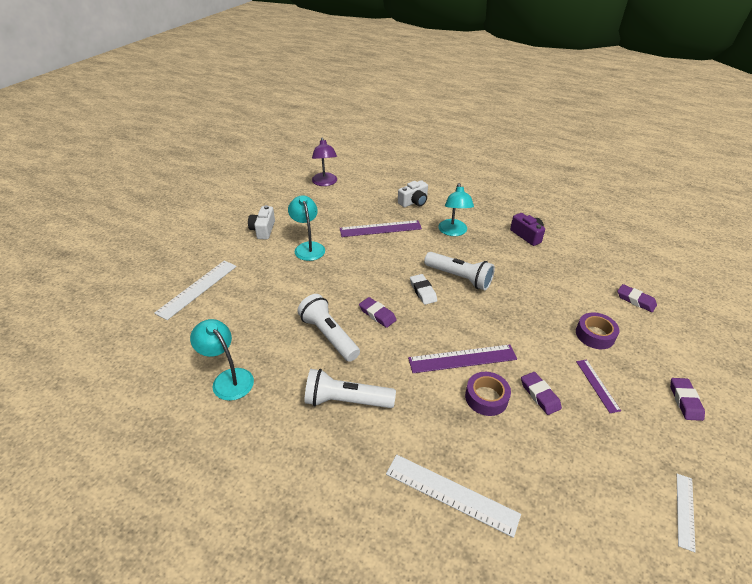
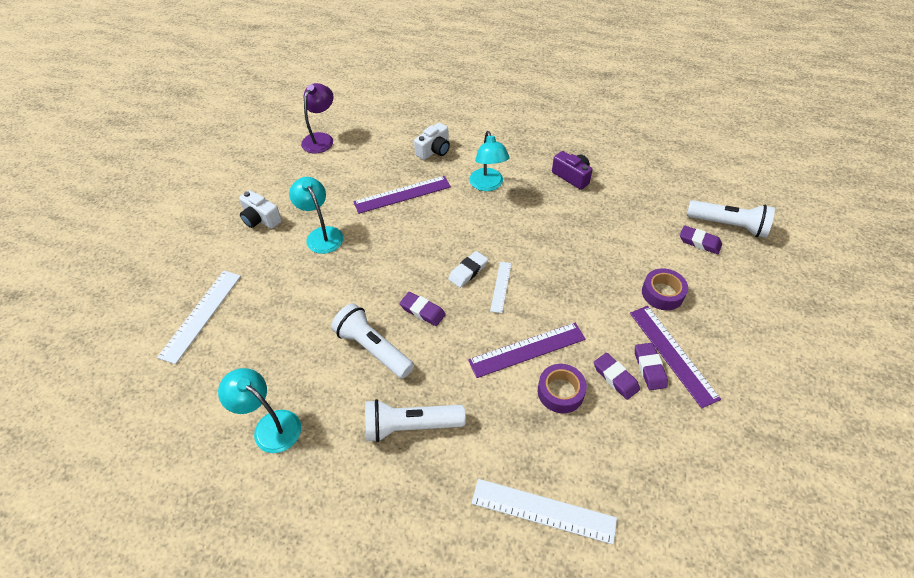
camera: 10 degrees left, 10 degrees up
(263, 230) = (261, 219): white camera -> white camera turned 45 degrees counterclockwise
(325, 183) = (321, 139): purple lamp -> purple lamp turned 135 degrees counterclockwise
(423, 291) = (468, 271): white eraser -> white eraser turned 75 degrees clockwise
(459, 278) = (505, 246): white flashlight -> white flashlight (728, 225)
(597, 385) = (672, 354): purple ruler -> purple ruler, size x1.72
(685, 401) = (761, 355): purple eraser -> purple eraser (649, 368)
(685, 511) = (773, 478): white ruler -> white ruler (501, 287)

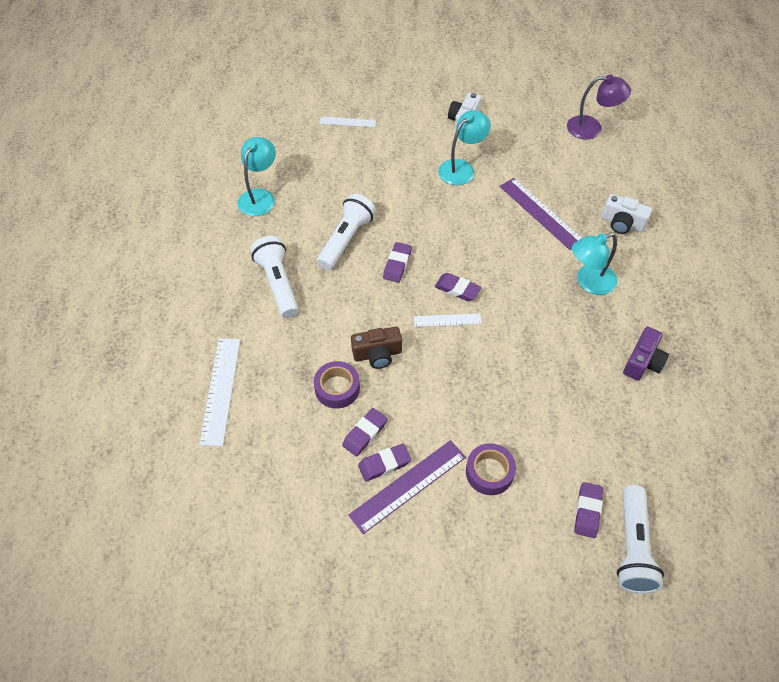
camera: 75 degrees right, 5 degrees up
(201, 315) = (347, 122): white ruler -> white ruler, size x0.58
(468, 271) = (457, 289): white eraser -> purple eraser
(527, 349) = (377, 354): purple ruler -> brown camera

